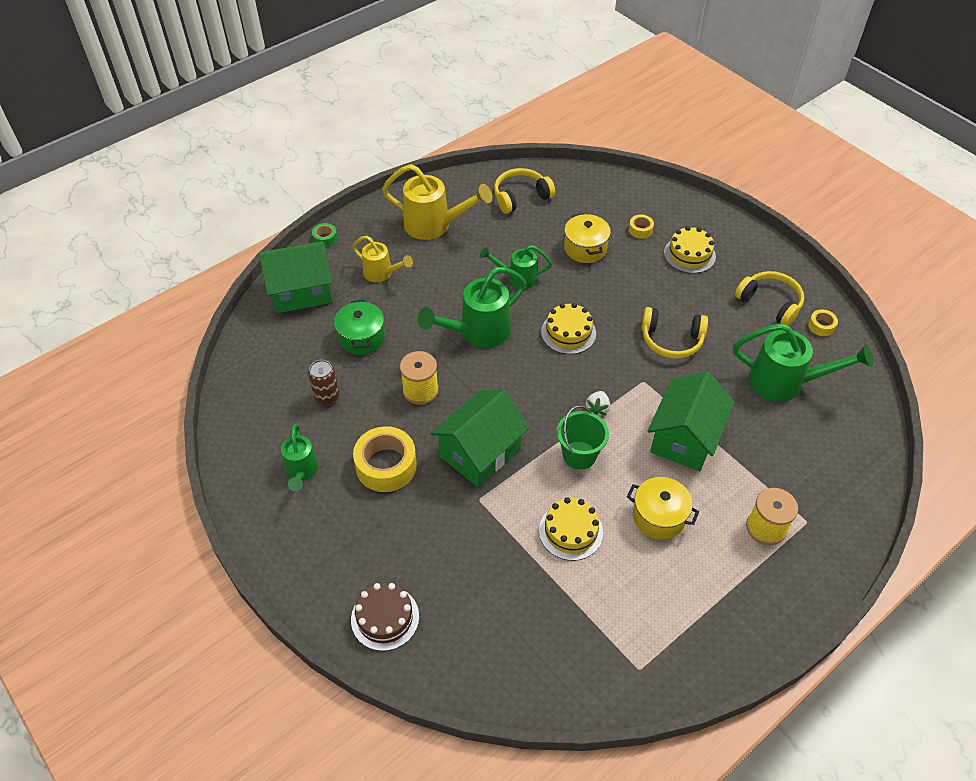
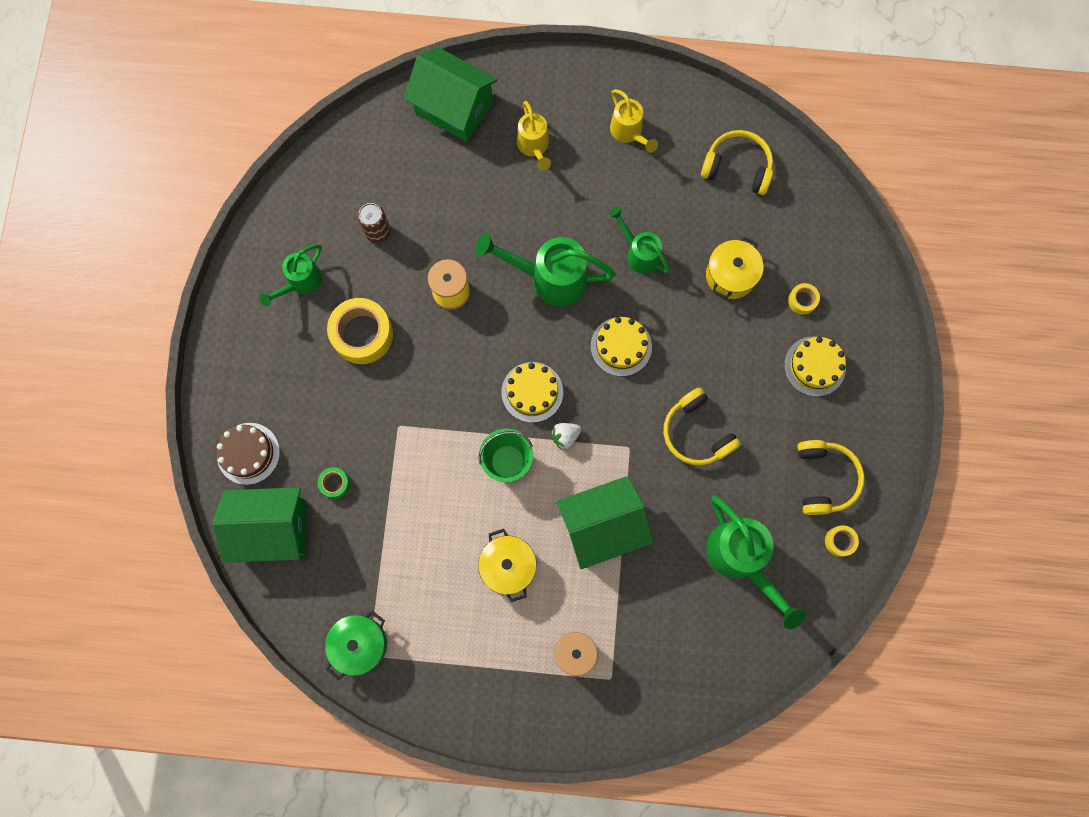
camera: 45 degrees right, 25 degrees up
(325, 238) = (524, 66): green tape -> green tape (335, 483)
(361, 338) = (456, 199): green pot -> green pot (360, 644)
(434, 225) = (628, 132): yellow watering can -> yellow watering can, size x0.60
(480, 452) = (439, 388): green house -> green house (272, 528)
(570, 531) = (434, 514): yellow cake -> yellow cake (532, 392)

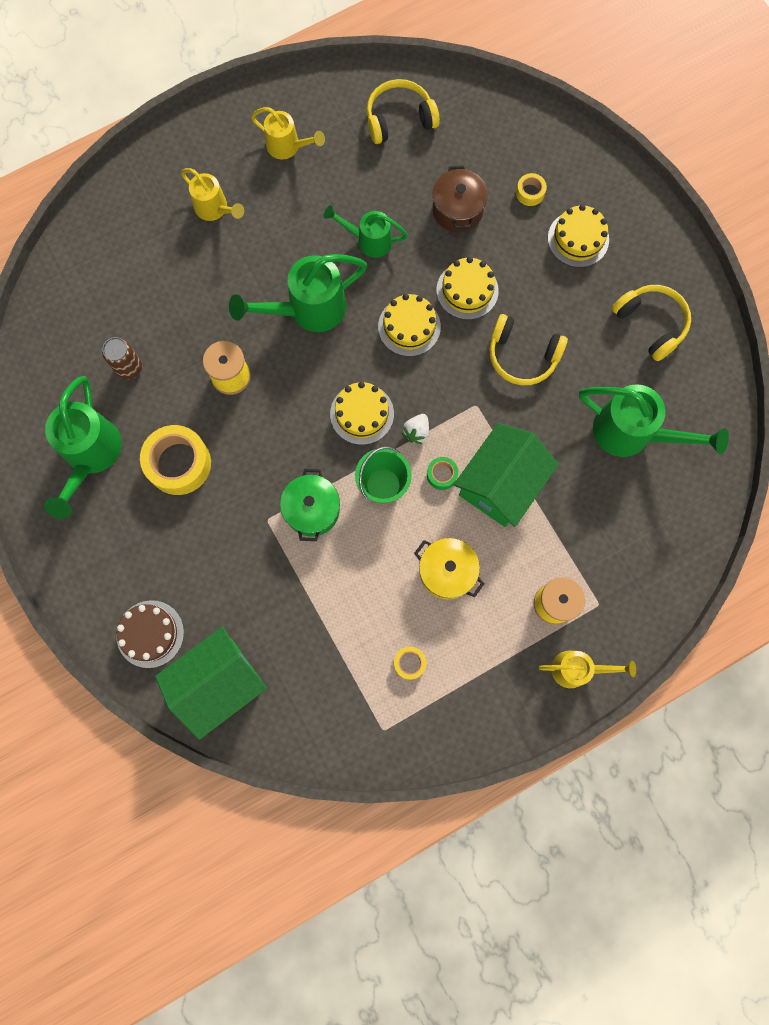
camera: 35 degrees left, 0 degrees up
(301, 282) = (91, 455): green watering can -> green watering can, size x1.65
(335, 483) = (247, 606): green tape -> green tape (442, 475)
(360, 644) = (368, 726): green pot -> green pot (312, 510)
(454, 107) = (120, 220): green house -> none
(554, 718) = (576, 669): none -> yellow watering can
(690, 348) = (467, 290): none -> yellow cake
(730, 275) = (457, 210): yellow pot -> brown pot
(839, 541) = (699, 365): yellow tape -> yellow tape (409, 663)

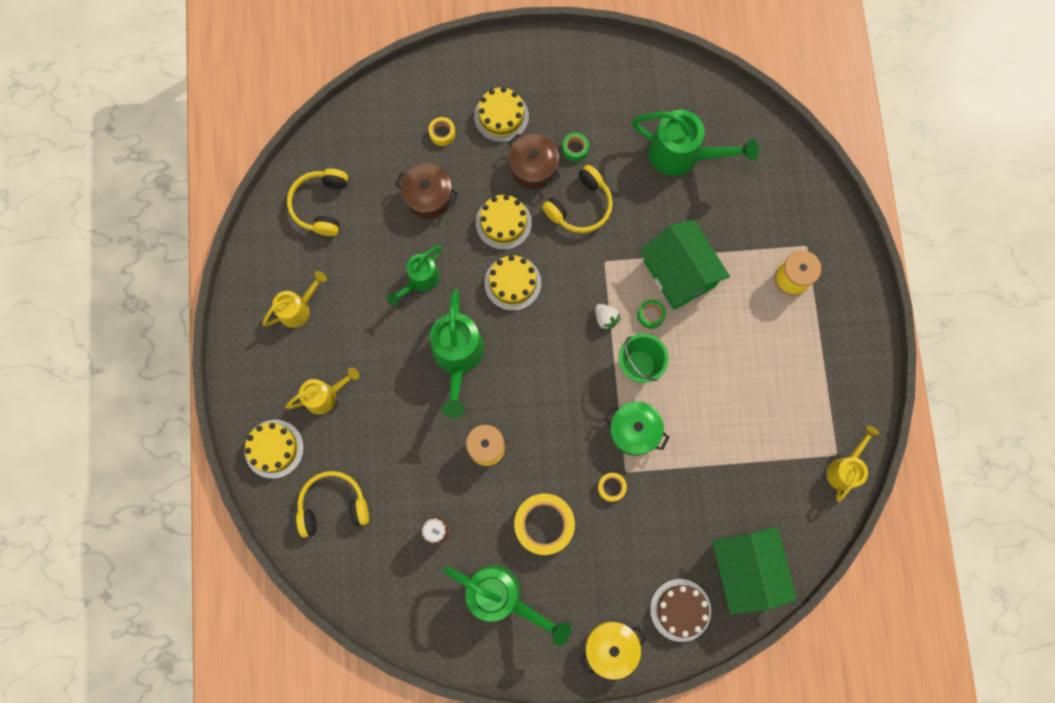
camera: 65 degrees left, 0 degrees up
(362, 414) = (570, 355): yellow cake -> yellow cake (274, 448)
(409, 663) = (792, 410): yellow tape -> yellow tape (611, 487)
(447, 572) = (732, 348): yellow pot -> yellow pot (610, 647)
(539, 293) = (533, 168): none -> brown pot
(576, 669) = (849, 286): yellow watering can -> yellow watering can (845, 469)
(581, 324) = (575, 149): none -> green tape
(632, 433) = (682, 155): green watering can -> green watering can turned 60 degrees clockwise
(651, 324) = (600, 97): yellow headphones -> yellow headphones (333, 505)

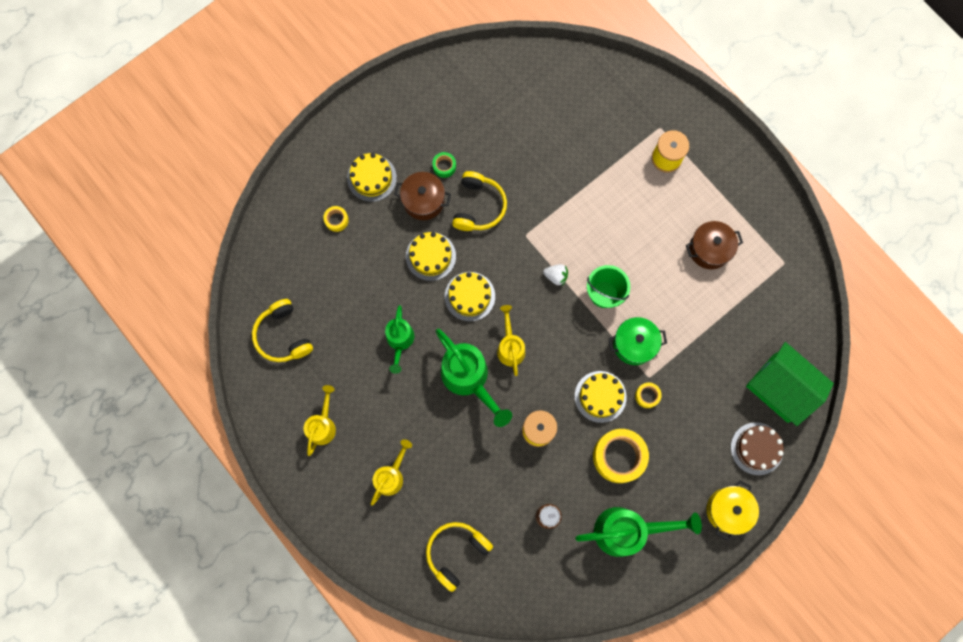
camera: 35 degrees left, 0 degrees up
(274, 448) = (381, 542): yellow cake -> yellow cake (600, 396)
(428, 197) = (361, 275): brown pot -> brown pot (709, 249)
(650, 315) = (586, 252): green tape -> none
(679, 273) = (584, 208): green house -> none
(682, 155) = (526, 119): green watering can -> none
(845, 469) = (797, 269): yellow watering can -> yellow watering can (510, 347)

